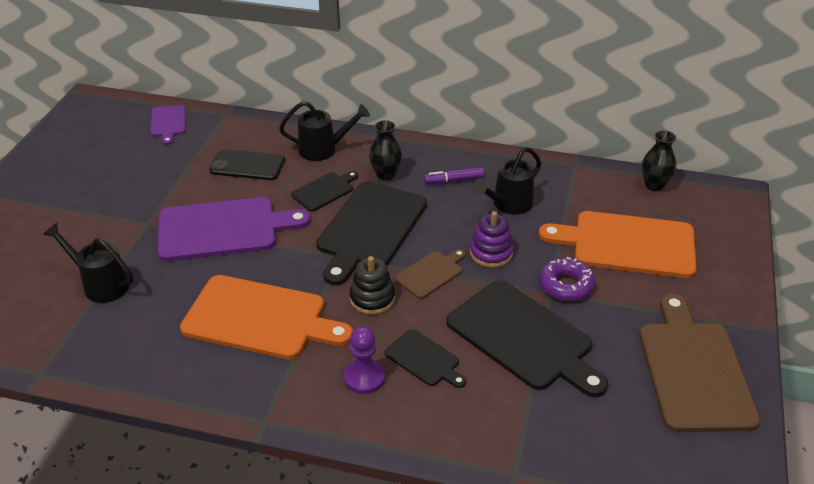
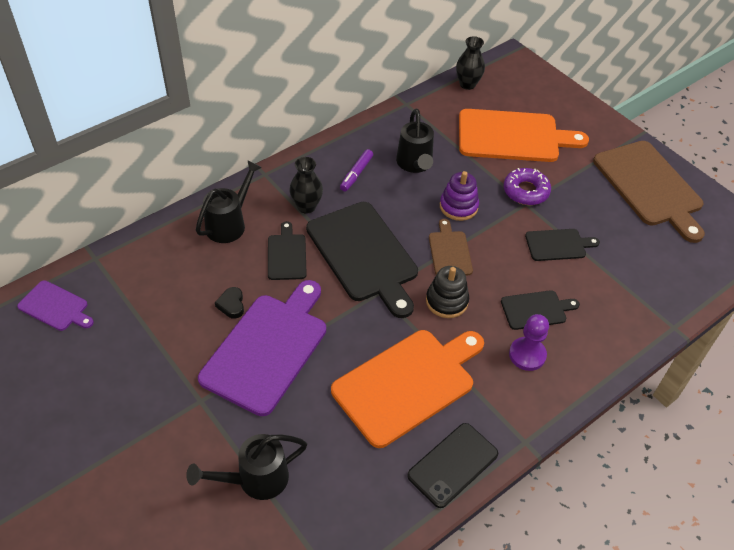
camera: 55 degrees left, 10 degrees up
(247, 165) = (194, 285): black phone -> black phone (453, 465)
(247, 191) = (231, 305): none -> black heart
(523, 338) = (558, 245): black cutting board -> black cutting board, size x0.50
(627, 244) = (513, 136): orange cutting board -> orange cutting board turned 135 degrees counterclockwise
(694, 370) = (649, 187): brown cutting board -> brown cutting board turned 150 degrees counterclockwise

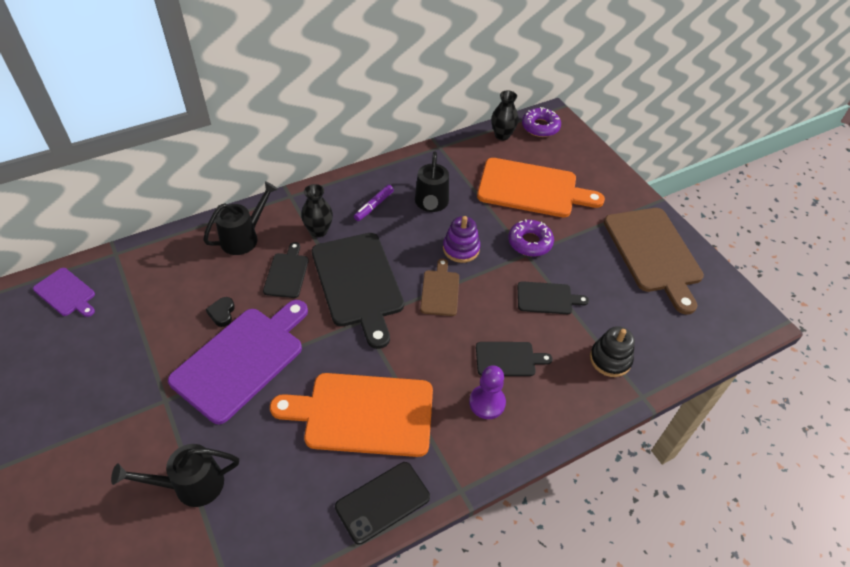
camera: 10 degrees right, 0 degrees up
(408, 384) = (363, 414): orange cutting board -> orange cutting board turned 150 degrees counterclockwise
(446, 301) = (423, 338): black stacking toy -> black stacking toy (610, 359)
(504, 71) = (540, 127): none -> purple donut

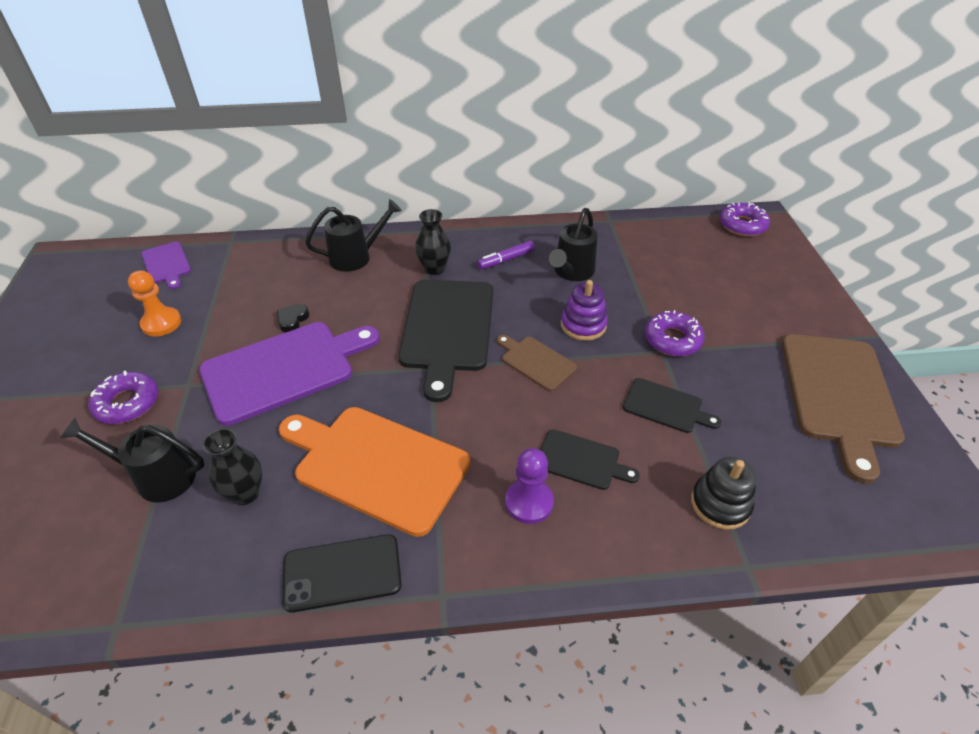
camera: 25 degrees right, 5 degrees down
(101, 352) = (161, 323): none -> orange pawn
(120, 434) = (127, 403): none -> purple donut
(287, 273) = (378, 300): black cutting board -> none
(440, 290) = (536, 361): brown cutting board -> brown cutting board turned 75 degrees counterclockwise
(502, 135) = (690, 224): black vase -> black vase (245, 493)
(532, 189) = (702, 285): orange cutting board -> none

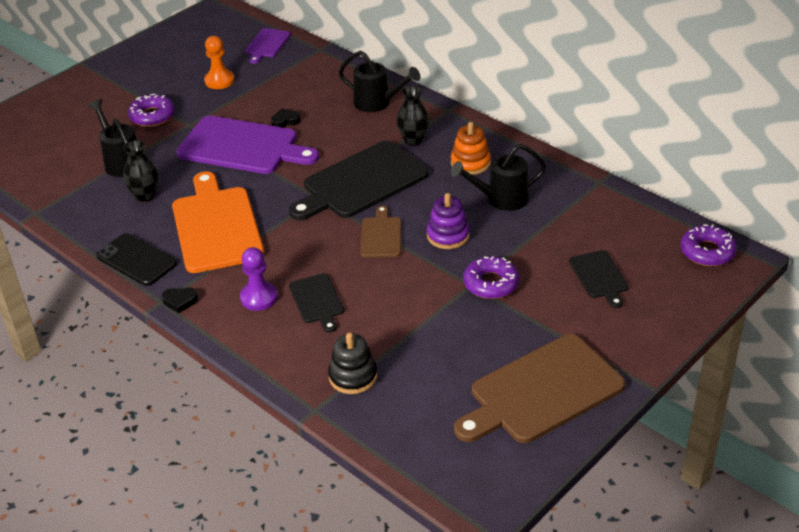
camera: 50 degrees right, 5 degrees down
(461, 576) = (180, 301): none -> black heart
(506, 260) = (470, 163): purple marker -> orange stacking toy
(666, 407) = (414, 313): black cutting board -> black cutting board (599, 277)

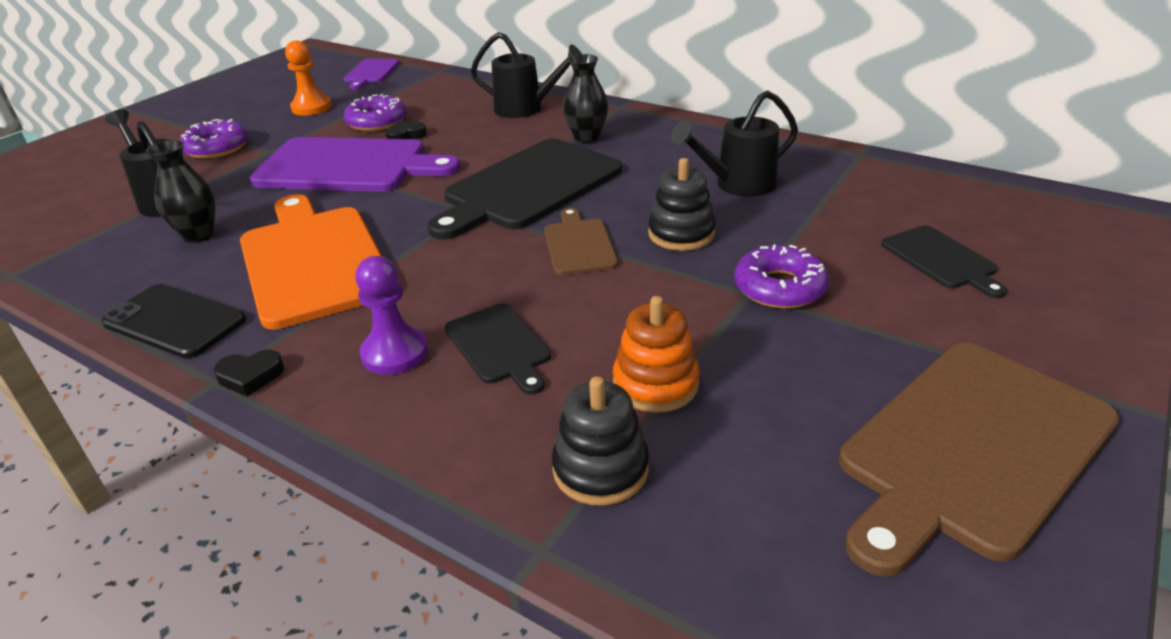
camera: 10 degrees left, 5 degrees down
(448, 235) = (681, 234): purple stacking toy -> black stacking toy
(470, 163) = (674, 152): orange stacking toy -> orange stacking toy (655, 384)
(707, 252) = (1071, 212): purple donut -> purple donut (377, 122)

